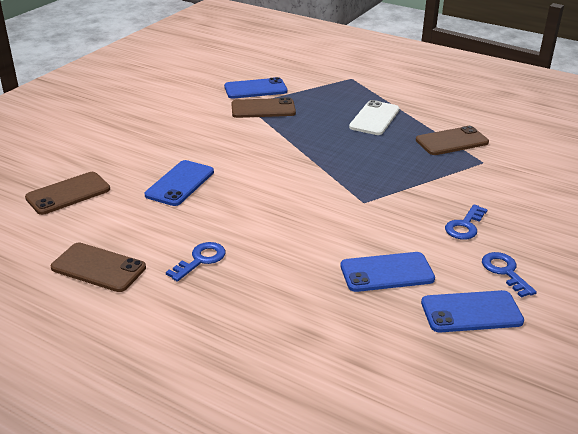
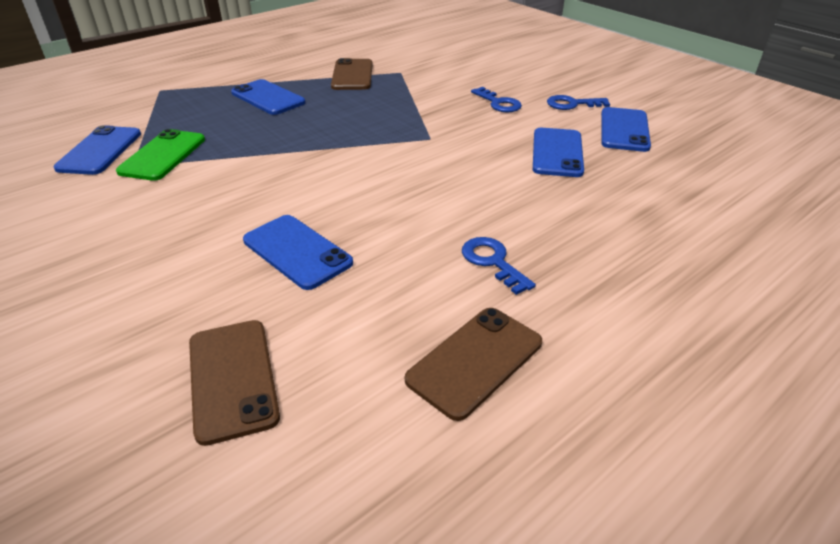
camera: 70 degrees left, 5 degrees up
(263, 109) = (163, 155): brown phone -> green phone
(374, 118) = (268, 98): white phone -> blue phone

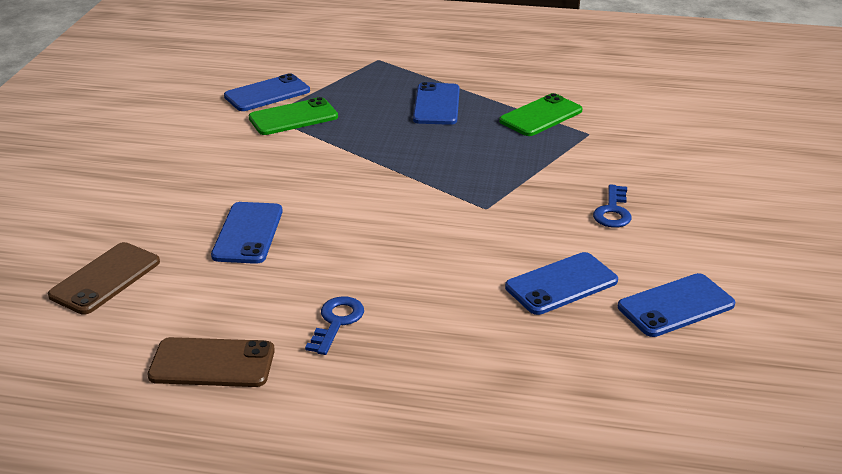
camera: 50 degrees right, 5 degrees down
(352, 75) = (541, 116): brown phone -> green phone
(572, 104) = (684, 253): blue key -> none

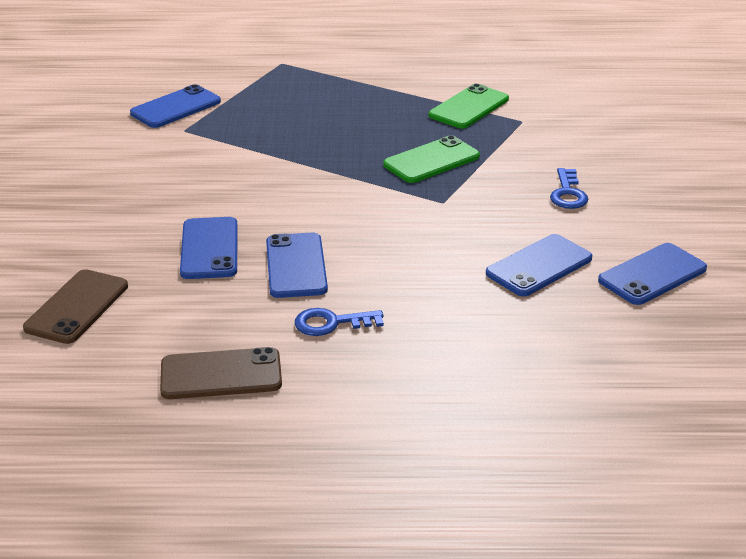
camera: 10 degrees left, 0 degrees up
(293, 117) = (213, 130): green phone -> green phone (431, 160)
(336, 322) = (331, 323): blue key -> blue key turned 105 degrees counterclockwise
(436, 104) = (359, 104): blue phone -> blue phone (296, 266)

